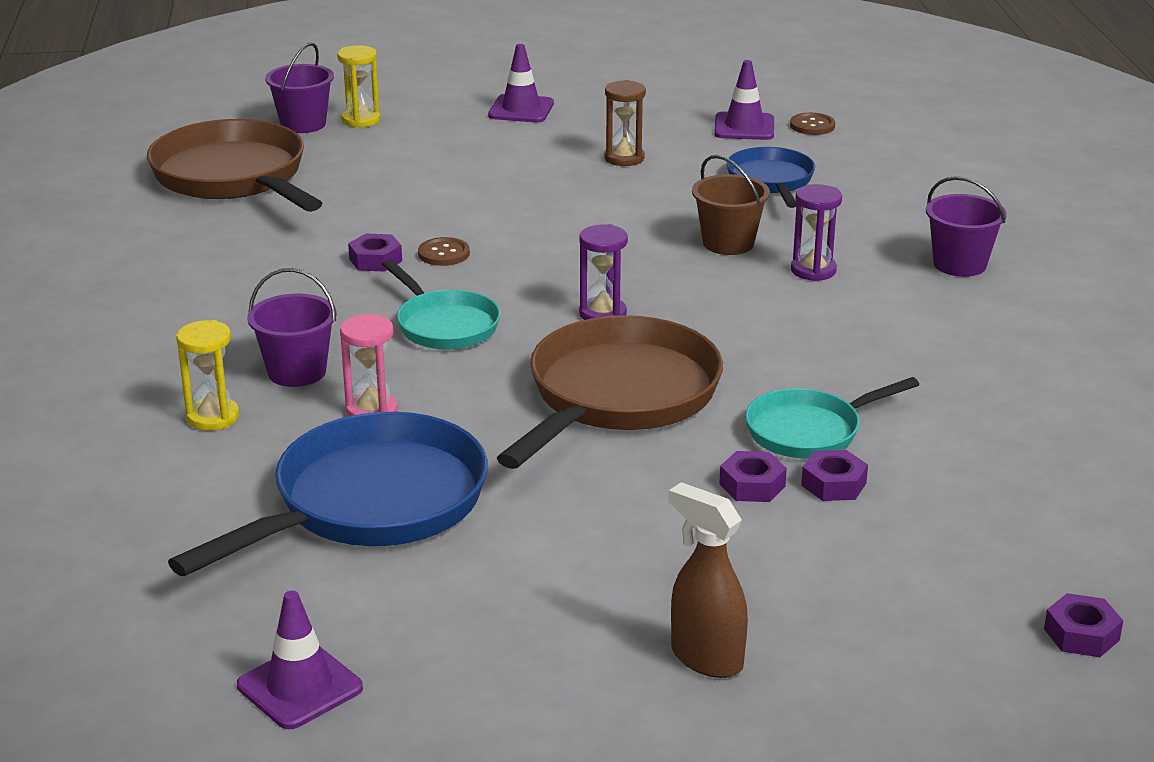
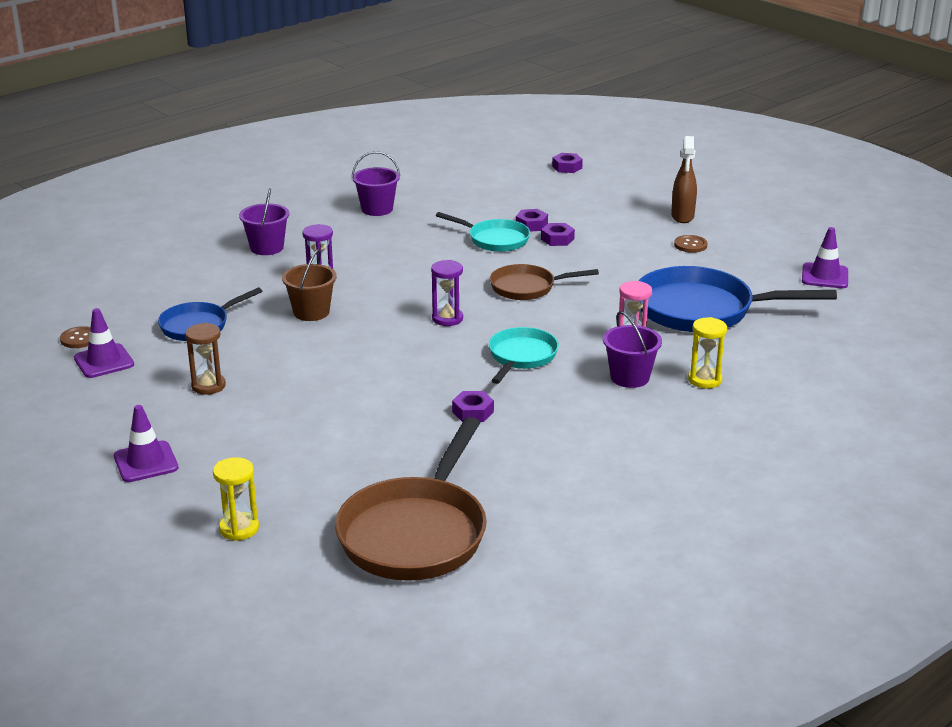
camera: 125 degrees left, 0 degrees up
(303, 124) = (276, 554): purple bucket -> purple bucket (377, 209)
(444, 254) = (434, 393): brown button -> brown button (690, 245)
(618, 396) = (527, 287): brown pan -> brown pan, size x0.57

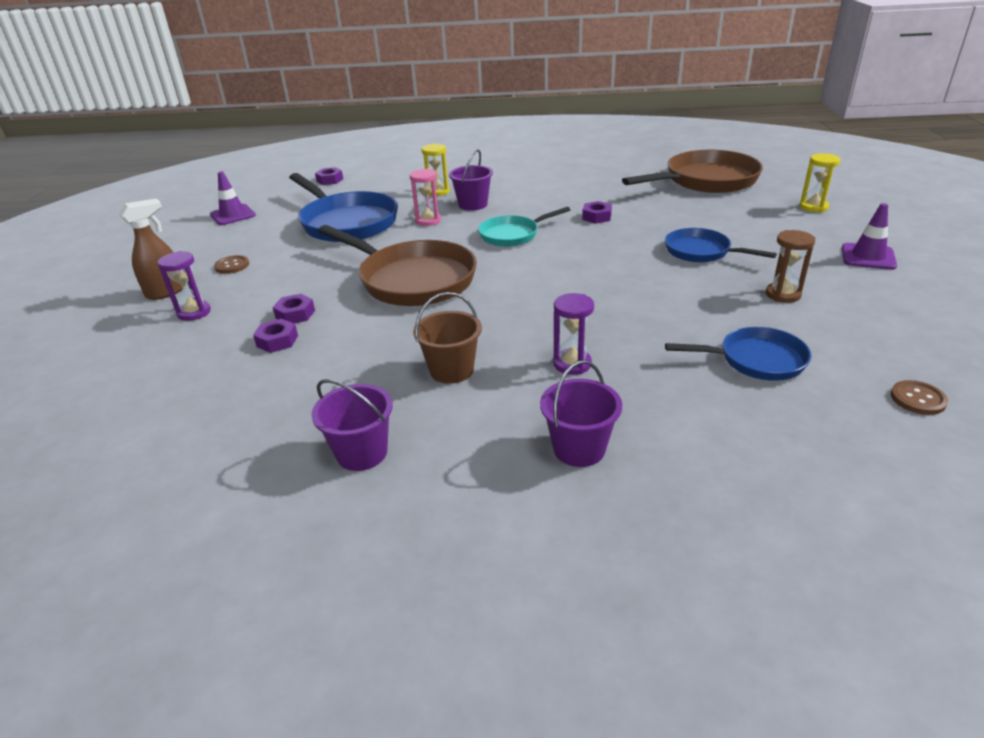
camera: 135 degrees left, 5 degrees up
(104, 361) = (889, 356): purple traffic cone -> none
(311, 312) = (623, 329): brown bucket -> brown bucket (451, 370)
(316, 406) = (701, 252): none -> blue pan
(447, 319) = (516, 278): purple hourglass -> purple hourglass (194, 312)
(495, 240) = (340, 338): turquoise pan -> none
(527, 287) = (412, 280): brown pan -> brown pan, size x1.76
(567, 167) = (62, 409): purple nut -> purple nut (330, 180)

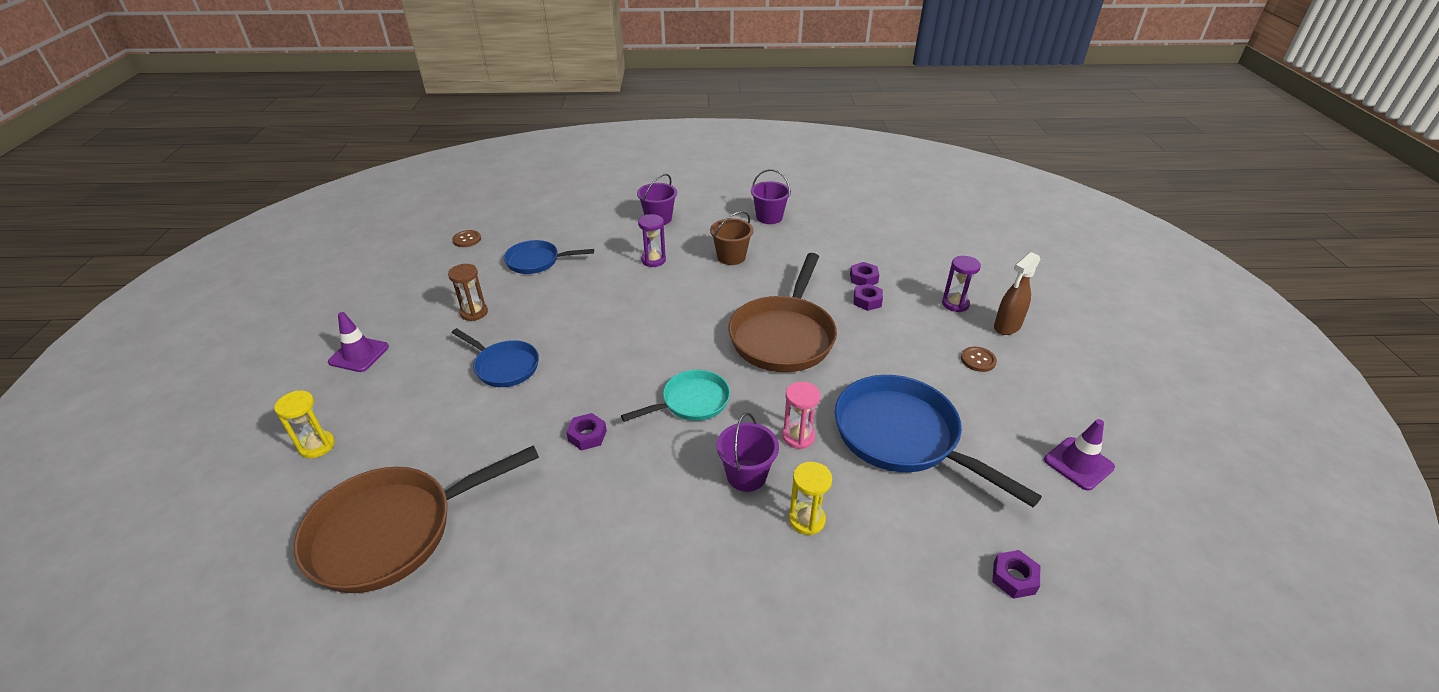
camera: 175 degrees right, 5 degrees up
(412, 280) = (783, 336): brown pan -> brown pan turned 105 degrees counterclockwise

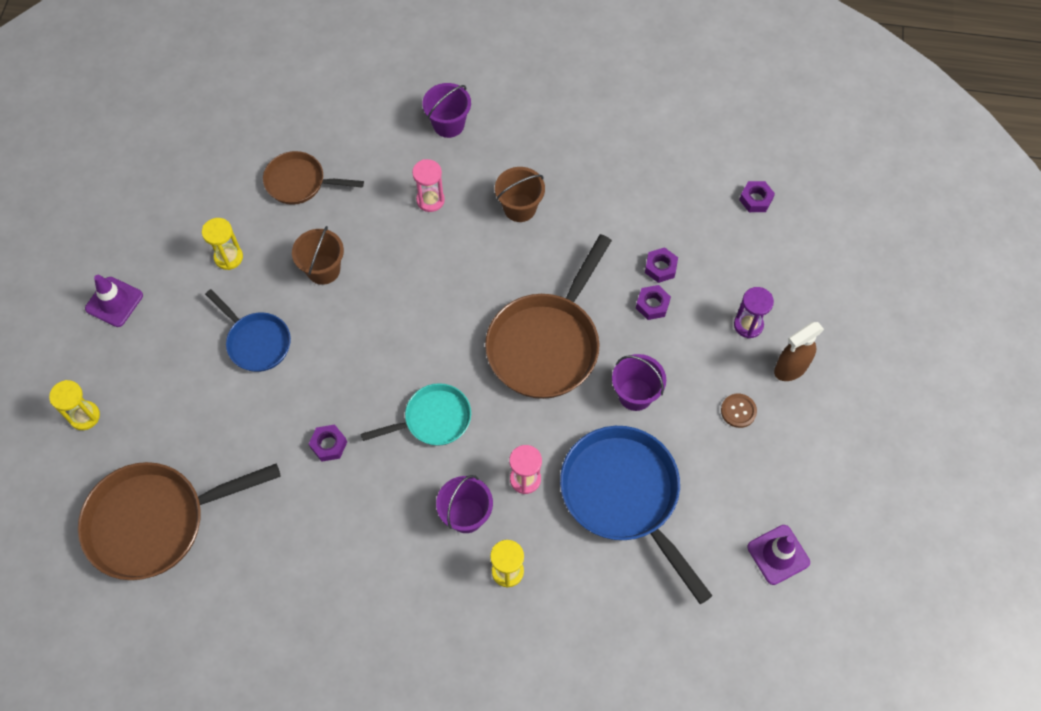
camera: 10 degrees right, 25 degrees up
(467, 239) = (223, 131): brown button -> none
(474, 312) = (228, 257): brown hourglass -> yellow hourglass
(536, 261) = (299, 182): blue pan -> brown pan
(565, 311) = (323, 269): none -> brown bucket
(653, 260) = (430, 200): purple hourglass -> pink hourglass
(769, 217) = (582, 141): purple bucket -> purple bucket (635, 394)
(1014, 578) = (664, 658): purple nut -> purple nut (755, 199)

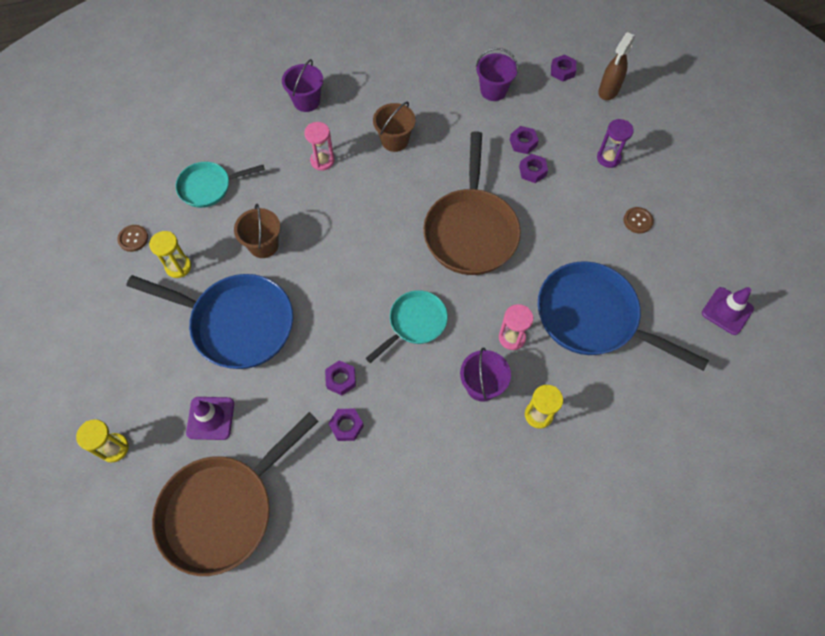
camera: 25 degrees left, 0 degrees up
(114, 302) = (94, 342): purple traffic cone -> purple traffic cone (210, 418)
(199, 208) = (133, 239): none -> brown button
(256, 342) = (237, 323): blue pan -> blue pan, size x1.76
(299, 182) = (209, 187): brown pan -> turquoise pan
(310, 494) = (346, 426): none -> purple nut
(635, 394) = (557, 240): purple bucket -> purple bucket (493, 91)
(790, 368) = (655, 176): brown spray bottle -> brown spray bottle (608, 91)

